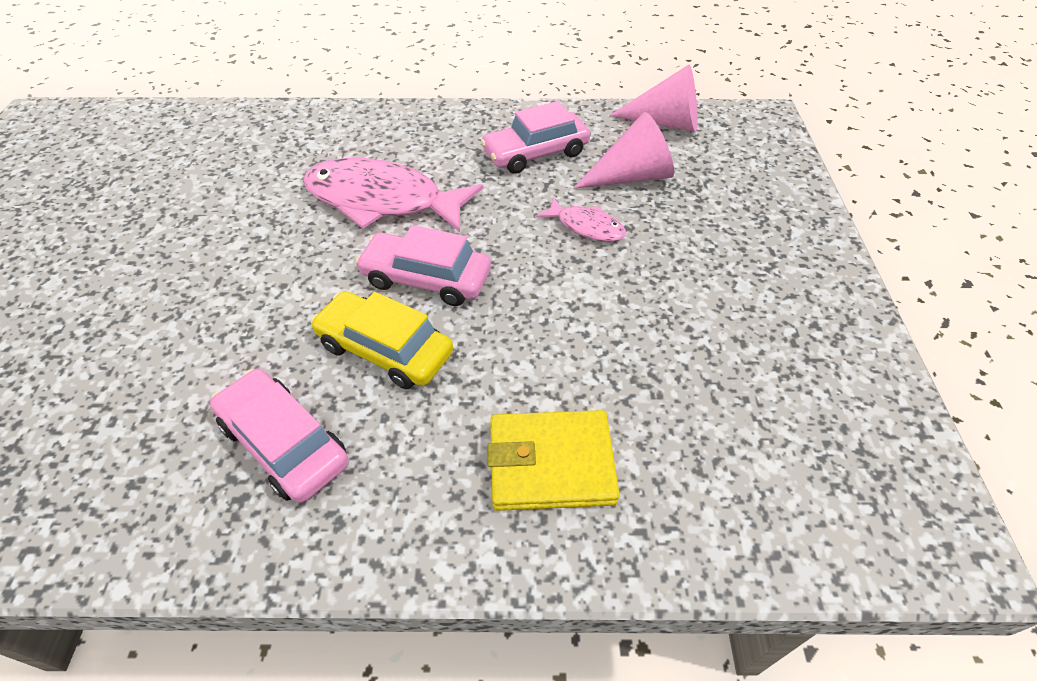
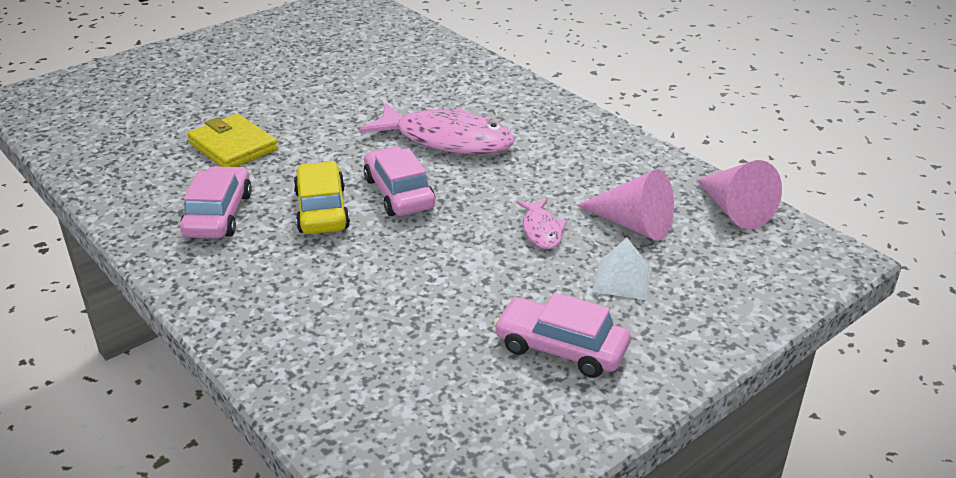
camera: 50 degrees right, 15 degrees down
(382, 201) = (447, 140): pink fish -> pink fish turned 135 degrees clockwise
(535, 153) = (592, 171): pink car -> pink car (561, 348)
(551, 463) = (305, 314): yellow wallet -> yellow wallet (233, 146)
(697, 224) = (622, 279): none -> white pyramid

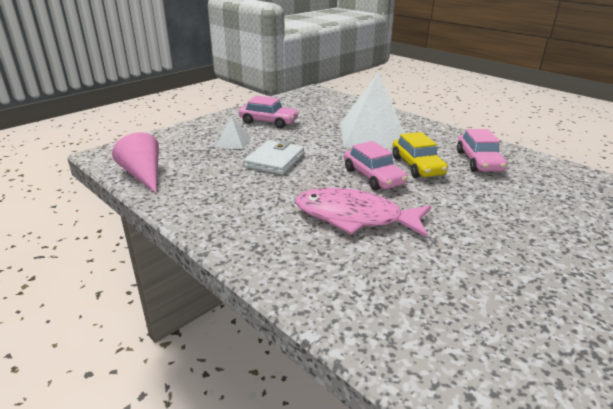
camera: 175 degrees right, 5 degrees down
(233, 146) = (527, 204): yellow wallet -> none
(350, 291) = (373, 134): none -> white pyramid
(541, 230) = (275, 160): pink fish -> white wallet
(633, 224) = (216, 165): pink cone -> none

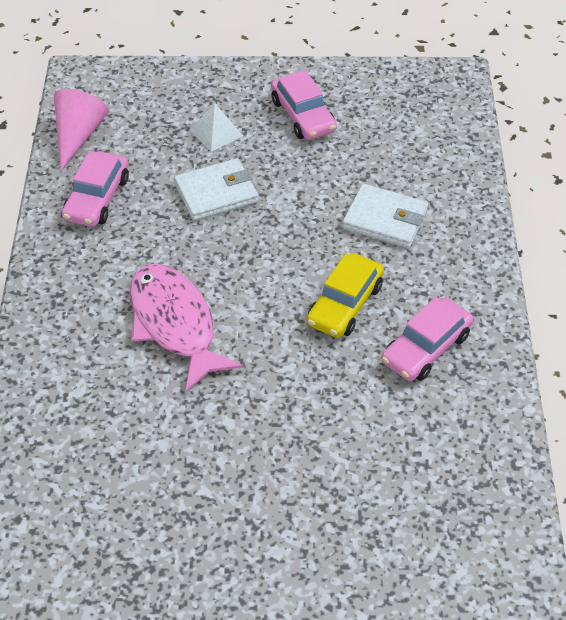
camera: 45 degrees right, 20 degrees up
(373, 134) = (385, 220): white pyramid -> white wallet
(373, 177) = (273, 287): pink car -> pink car (97, 198)

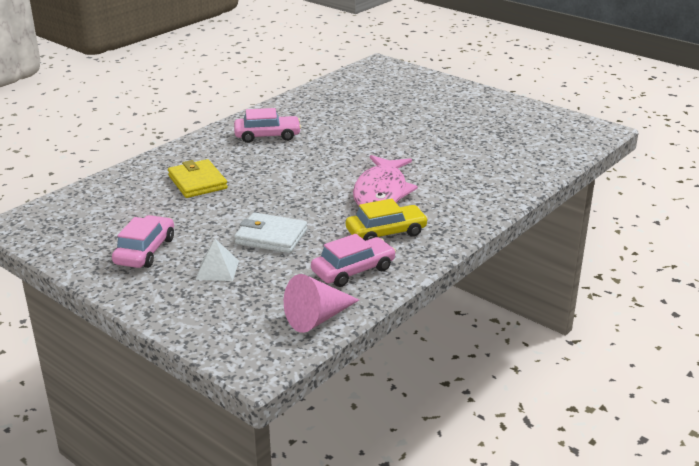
camera: 140 degrees left, 20 degrees down
(345, 304) = (279, 163): yellow car -> yellow car (386, 232)
(385, 220) = (197, 182): white wallet -> yellow wallet

